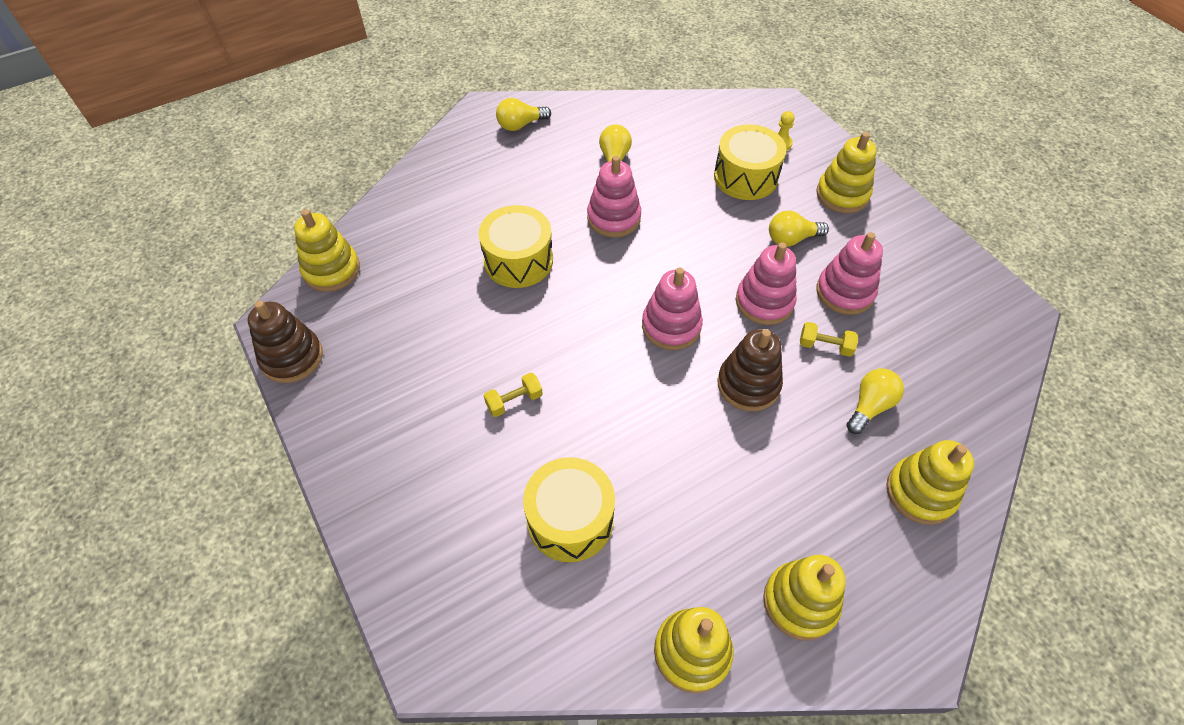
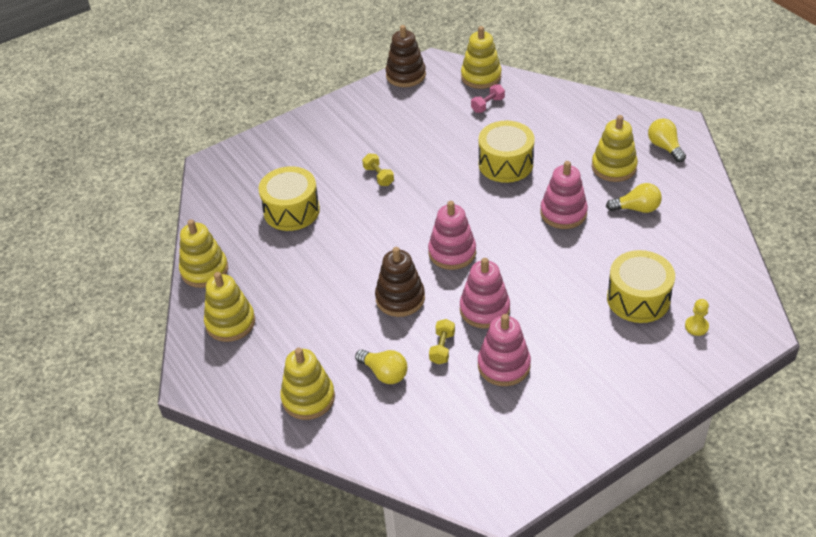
camera: 90 degrees right, 10 degrees down
(396, 268) = (487, 105): none -> pink dumbbell
(791, 239) = (562, 330): yellow light bulb -> none
(842, 195) = (632, 372): yellow stacking toy -> yellow stacking toy (613, 167)

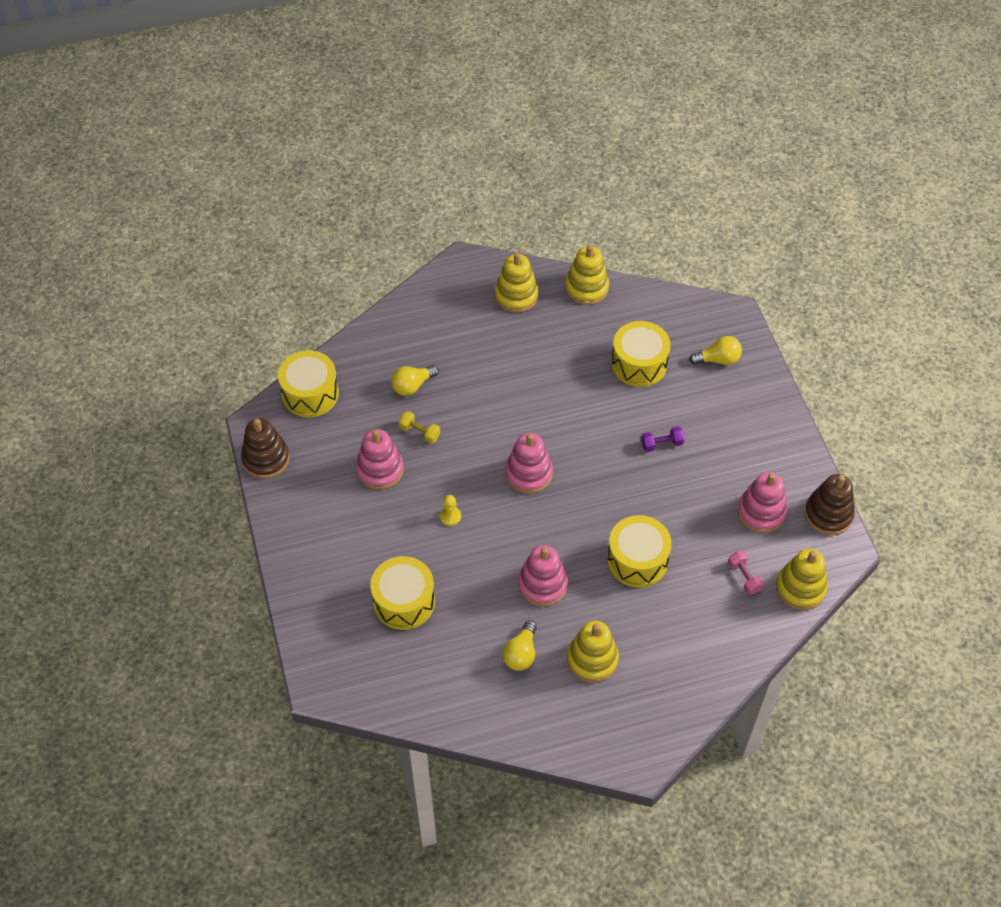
camera: 105 degrees right, 10 degrees up
(308, 398) = (412, 331): yellow stacking toy -> none
(378, 176) = (661, 444): yellow dumbbell -> purple dumbbell
(400, 298) = (490, 418): brown stacking toy -> brown stacking toy (266, 459)
(433, 464) = (310, 394): none -> yellow drum
(484, 309) = (447, 476): pink stacking toy -> pink stacking toy (761, 512)
(664, 147) = (604, 725): yellow light bulb -> yellow light bulb (718, 359)
(696, 326) = (350, 634): yellow pawn -> yellow pawn (450, 516)

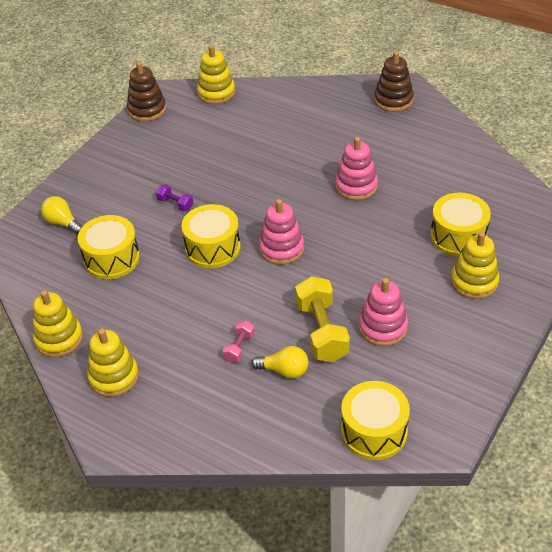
camera: 130 degrees left, 10 degrees down
(266, 459) = (467, 404): brown stacking toy -> brown stacking toy (393, 100)
(419, 432) = (322, 331): yellow dumbbell -> yellow dumbbell, size x2.04
(450, 516) = (368, 262): yellow pawn -> none
(521, 653) = (413, 164): yellow light bulb -> none
(592, 659) = (375, 136): yellow stacking toy -> yellow stacking toy (474, 282)
(637, 560) = (282, 160): yellow drum -> yellow drum (213, 248)
(744, 577) = (237, 115): pink dumbbell -> pink dumbbell (239, 347)
(761, 512) = (179, 134): pink stacking toy -> none

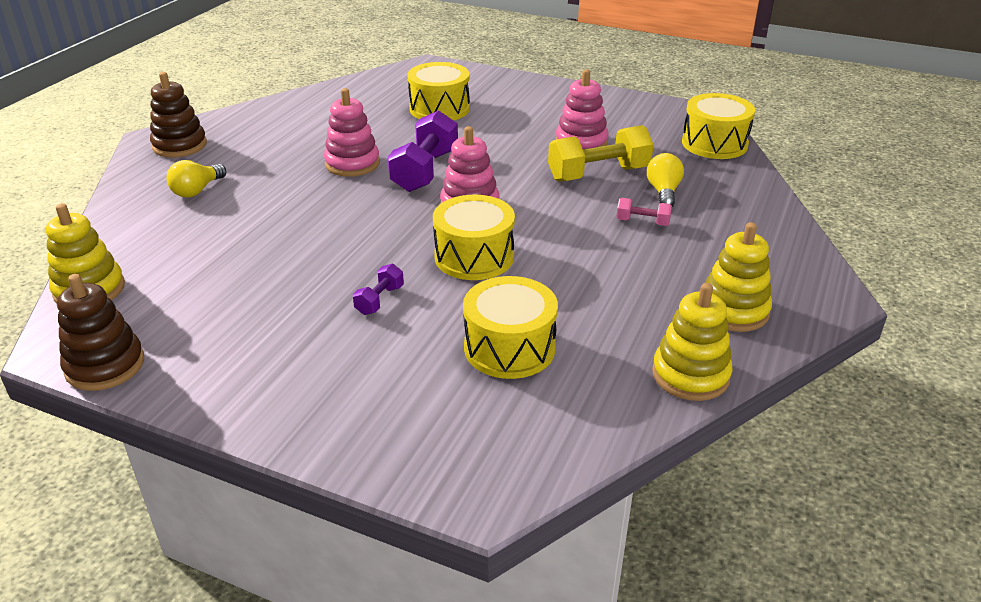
camera: 100 degrees left, 10 degrees down
(62, 223) = (427, 423): yellow light bulb -> yellow light bulb (197, 190)
(340, 225) = (425, 171): none -> purple dumbbell
(474, 282) = (505, 102): yellow stacking toy -> none

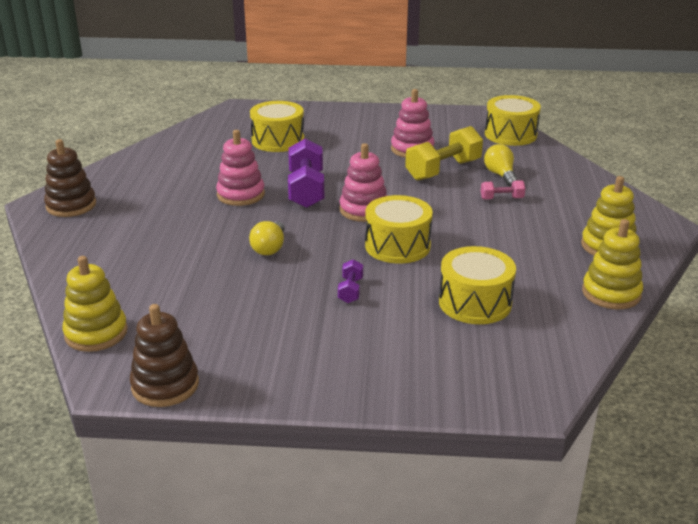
camera: 20 degrees left, 5 degrees down
(197, 190) = (122, 238): yellow light bulb -> yellow light bulb (269, 248)

